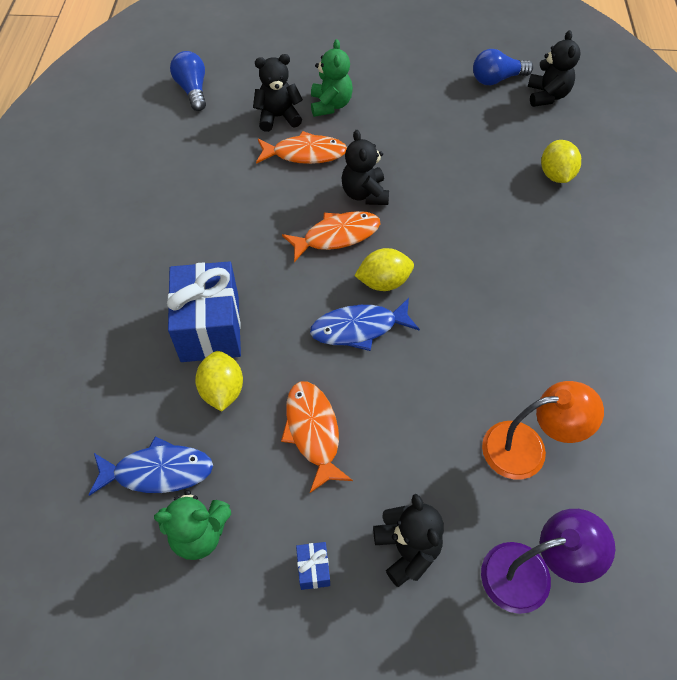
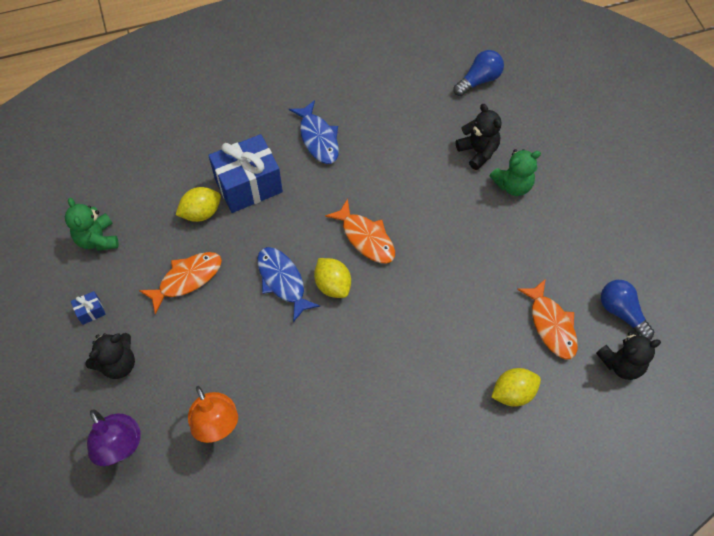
camera: 70 degrees right, 5 degrees up
(158, 471) = (132, 199): blue fish -> blue fish (318, 138)
(305, 154) = (445, 185): orange fish -> orange fish (551, 325)
(365, 194) = (419, 244): black teddy bear -> none

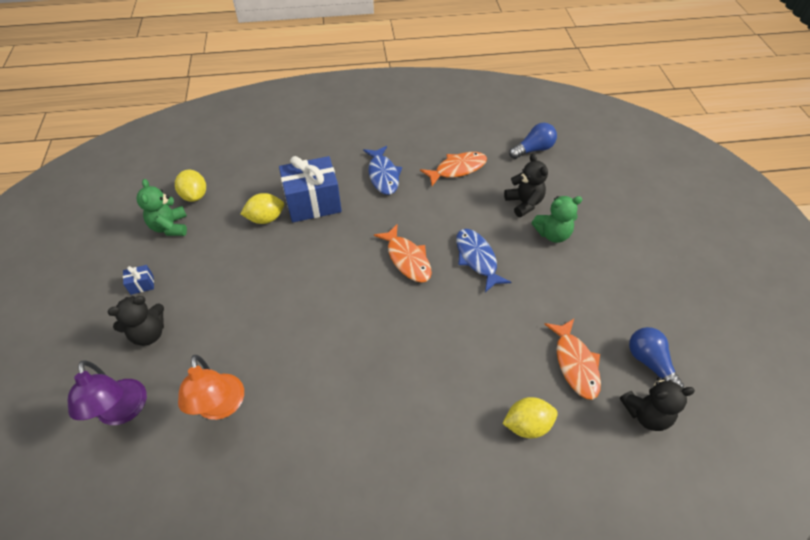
camera: 10 degrees right, 10 degrees down
(187, 279) = (236, 270): orange fish -> orange fish (457, 169)
(283, 281) = (321, 284): blue fish -> blue fish (477, 258)
(333, 285) = (367, 295): yellow lemon -> yellow lemon (195, 195)

